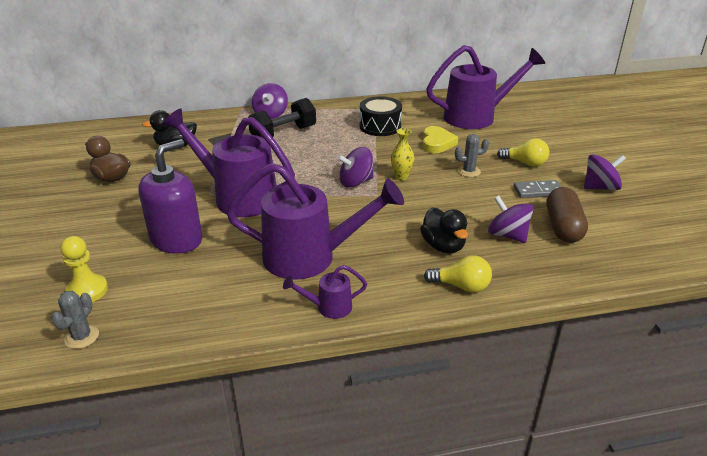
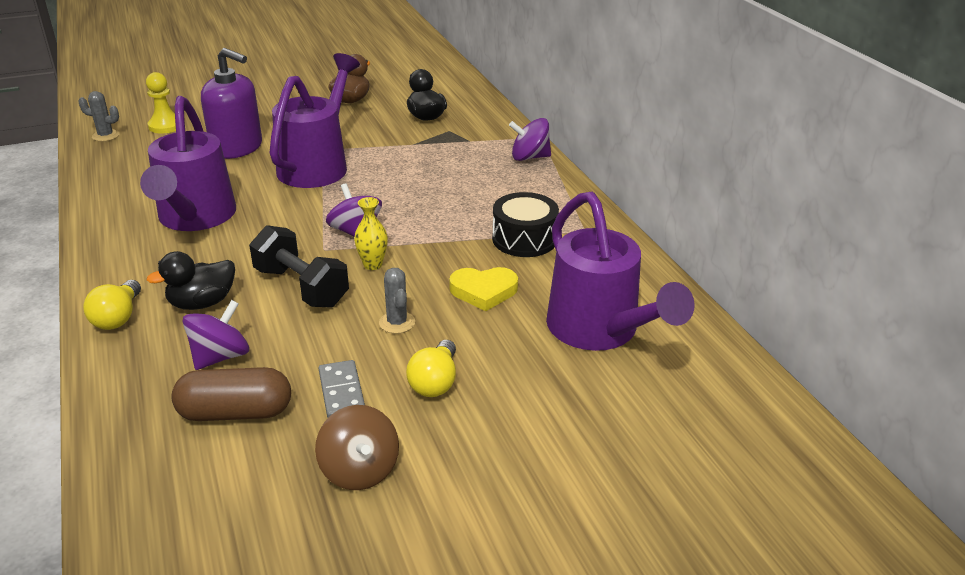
camera: 80 degrees right, 0 degrees up
(283, 134) = (475, 172): black dumbbell -> black dumbbell (301, 287)
(329, 307) = (107, 236): purple watering can -> none
(600, 187) = (359, 470): purple spinning top -> brown spinning top

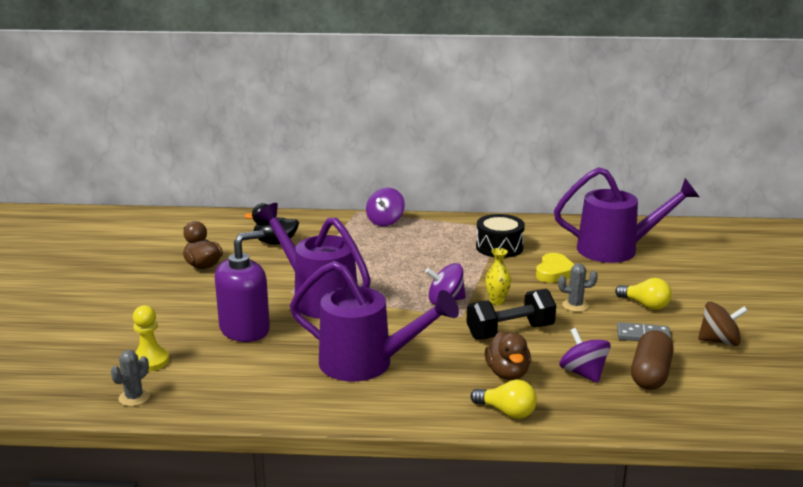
camera: 65 degrees left, 10 degrees down
(202, 303) = (507, 373): black duck -> brown duck

